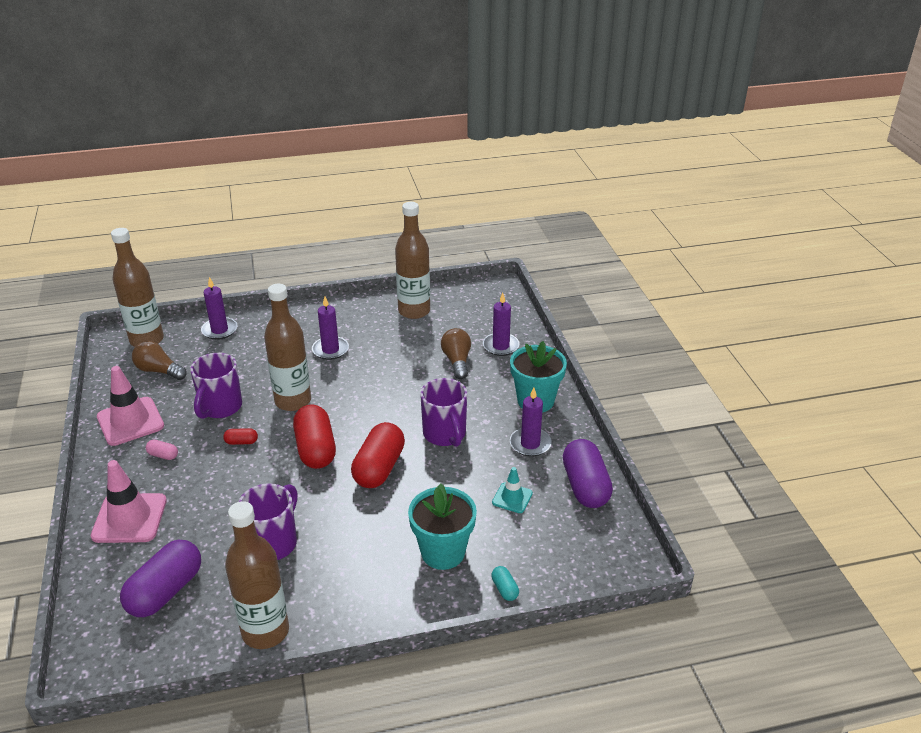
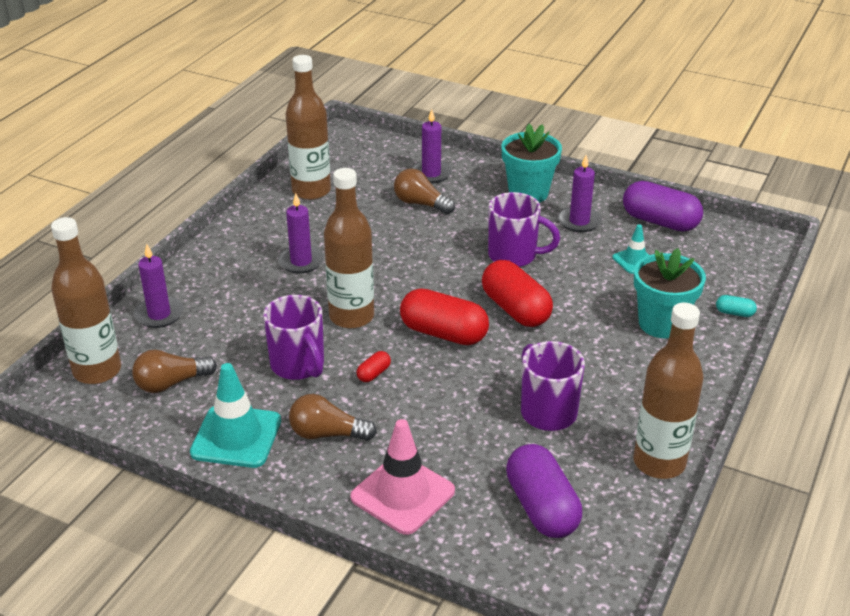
camera: 50 degrees left, 0 degrees up
(130, 421) = (236, 437): pink traffic cone -> turquoise traffic cone
(163, 455) = (327, 434): pink capsule -> brown light bulb

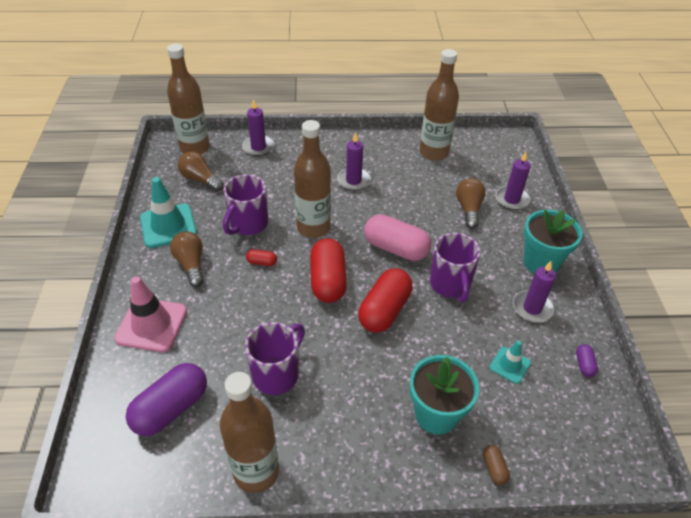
camera: 60 degrees right, 10 degrees up
(435, 271) = (396, 248): none -> pink capsule
(660, 221) = (584, 364): purple capsule -> purple capsule, size x0.44
(734, 313) = (494, 468): turquoise capsule -> brown capsule

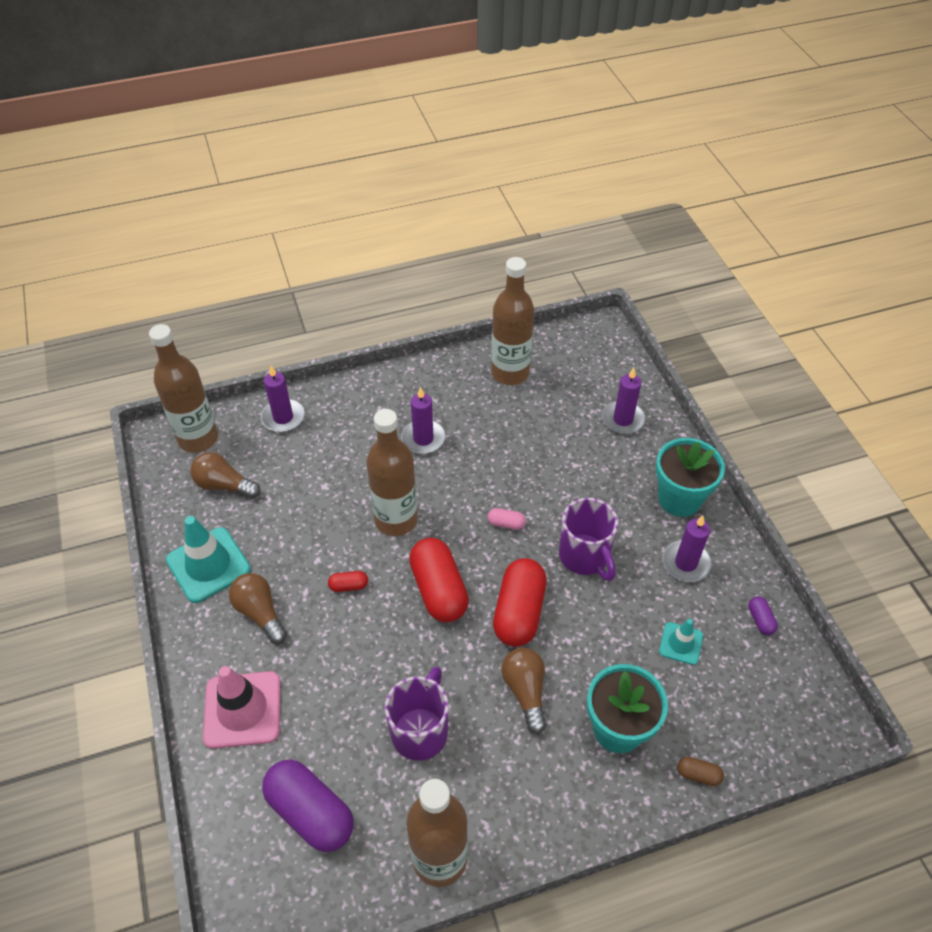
camera: 15 degrees left, 5 degrees up
(171, 408) = (311, 812): purple capsule -> purple capsule turned 75 degrees counterclockwise
(248, 224) = (311, 536): purple mug -> none
(396, 248) = (506, 524): pink capsule -> pink capsule, size x0.44
(469, 209) = (576, 446): brown light bulb -> brown light bulb (525, 691)
(494, 468) = (698, 775): brown capsule -> brown capsule turned 45 degrees counterclockwise

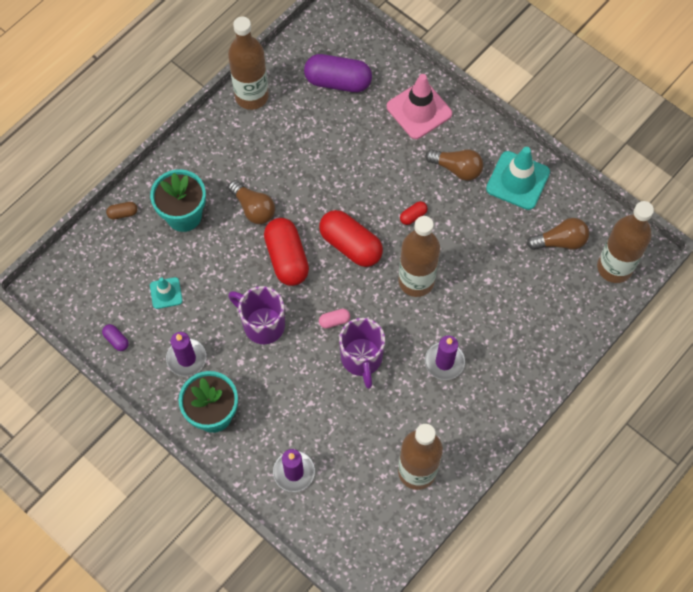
camera: 150 degrees right, 15 degrees up
(283, 417) = (567, 321): purple candle -> none
(420, 730) = (304, 153): purple mug -> purple mug (362, 359)

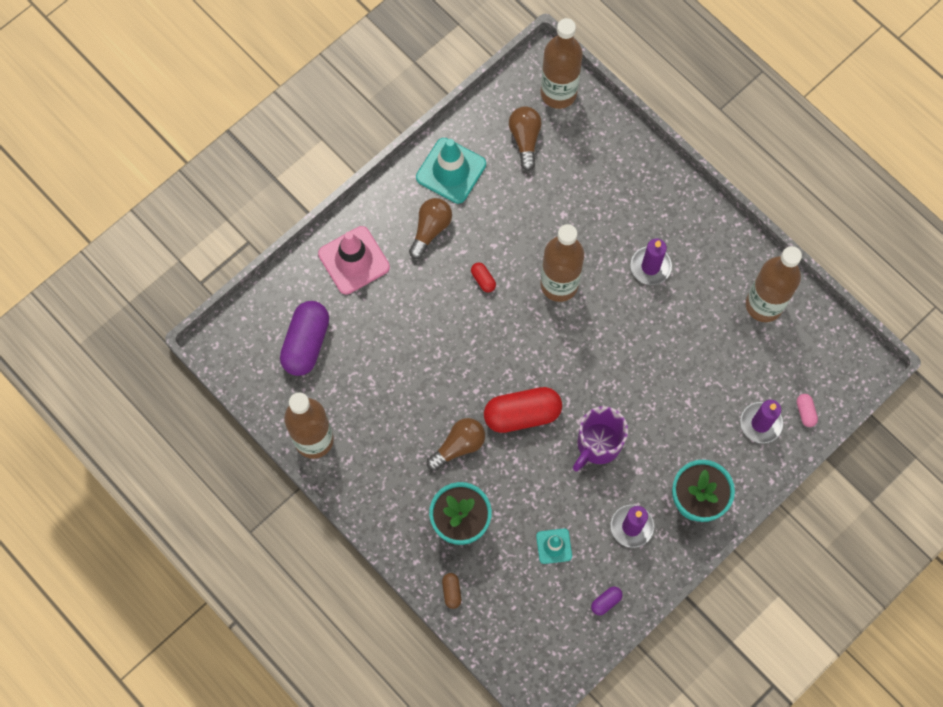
camera: 85 degrees left, 5 degrees up
(334, 321) = (598, 370): pink capsule -> pink capsule (805, 412)
(350, 245) = (512, 347): red capsule -> none
(362, 359) = (642, 347): purple mug -> none

